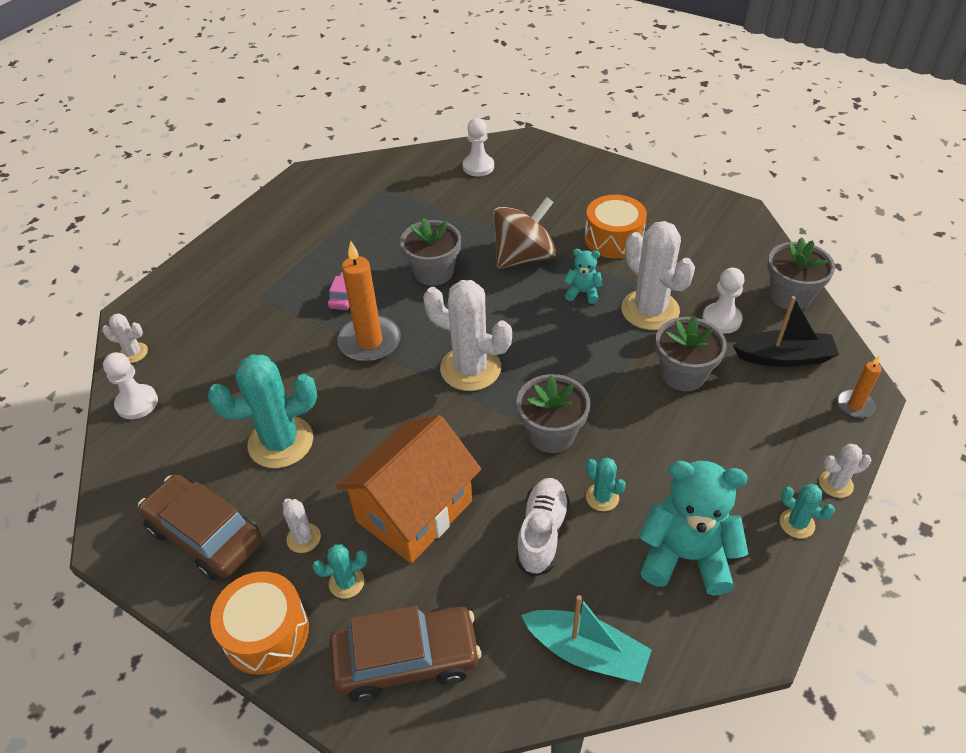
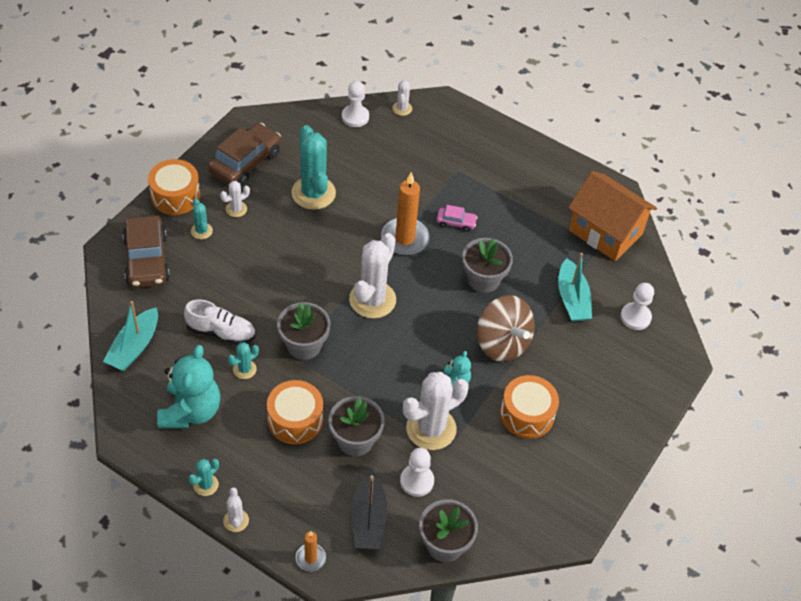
camera: 85 degrees right, 5 degrees up
(414, 511) = (248, 264): orange house -> orange house (605, 232)
(458, 207) = (572, 299): none -> turquoise boat
(670, 434) = (295, 420): none -> orange drum

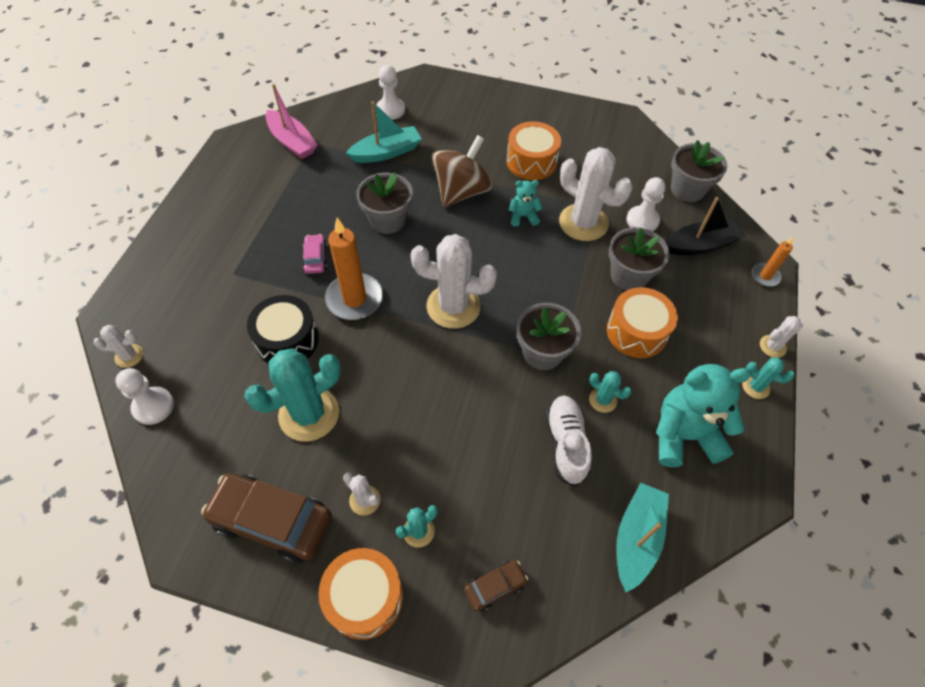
camera: 105 degrees left, 5 degrees up
(134, 347) = (636, 538): turquoise boat -> turquoise boat turned 75 degrees counterclockwise
(146, 260) = (495, 587): brown car -> brown car, size x0.49
(381, 192) = (287, 340): none -> black drum
(605, 232) = (292, 142): orange house -> pink boat

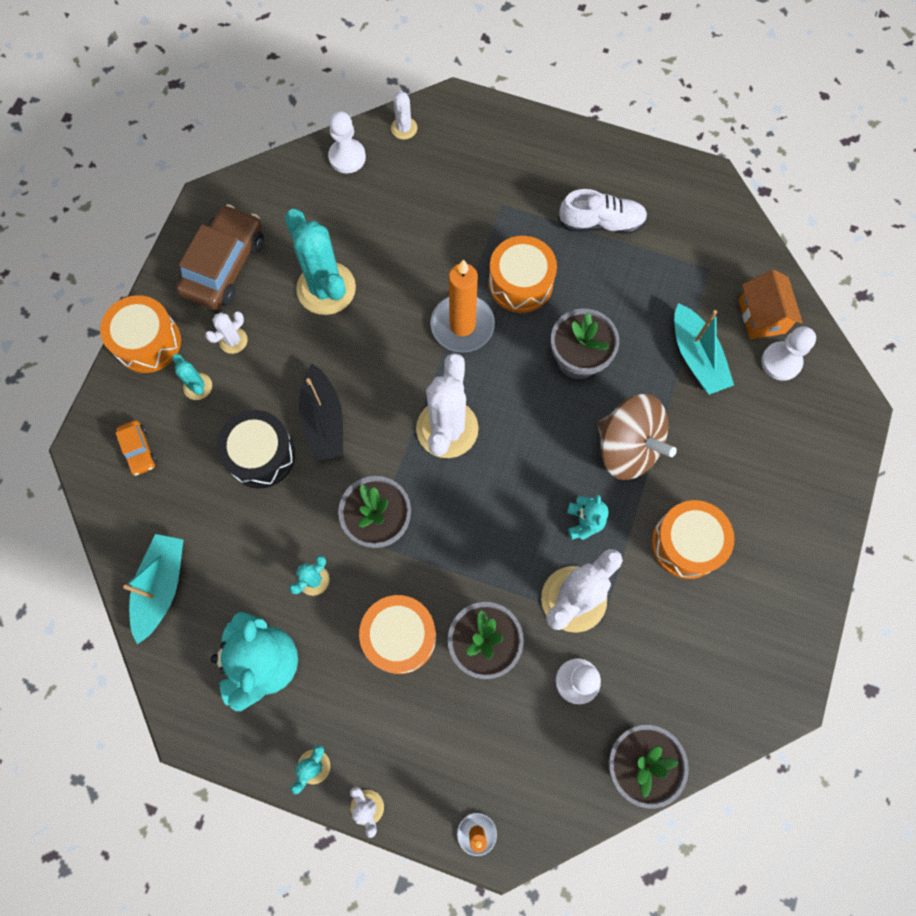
camera: 95 degrees right, 15 degrees up
(287, 340) = (412, 263): black drum -> black drum (261, 455)
(292, 142) = (710, 246): pink boat -> none
(315, 258) = (520, 283): pink car -> orange drum
(354, 118) = (761, 316): none -> orange house
(495, 587) = (138, 450): brown car -> orange car
(566, 443) = (267, 532): white shoe -> white shoe (601, 223)
(636, 538) = (161, 587): turquoise boat -> turquoise boat turned 105 degrees counterclockwise
(700, 245) = (533, 754): black boat -> black boat (324, 420)

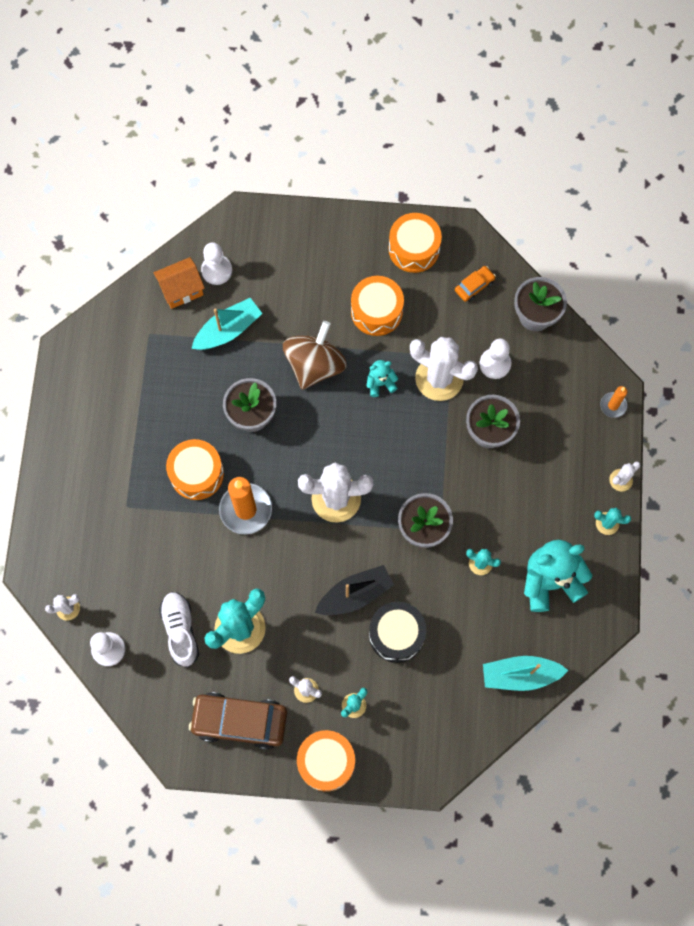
camera: 105 degrees left, 0 degrees up
(138, 450) = (420, 734): orange car -> orange car (474, 286)
(399, 636) = (502, 490): orange drum -> orange drum (414, 249)
(601, 223) = (126, 423): white shoe -> white shoe (180, 630)

